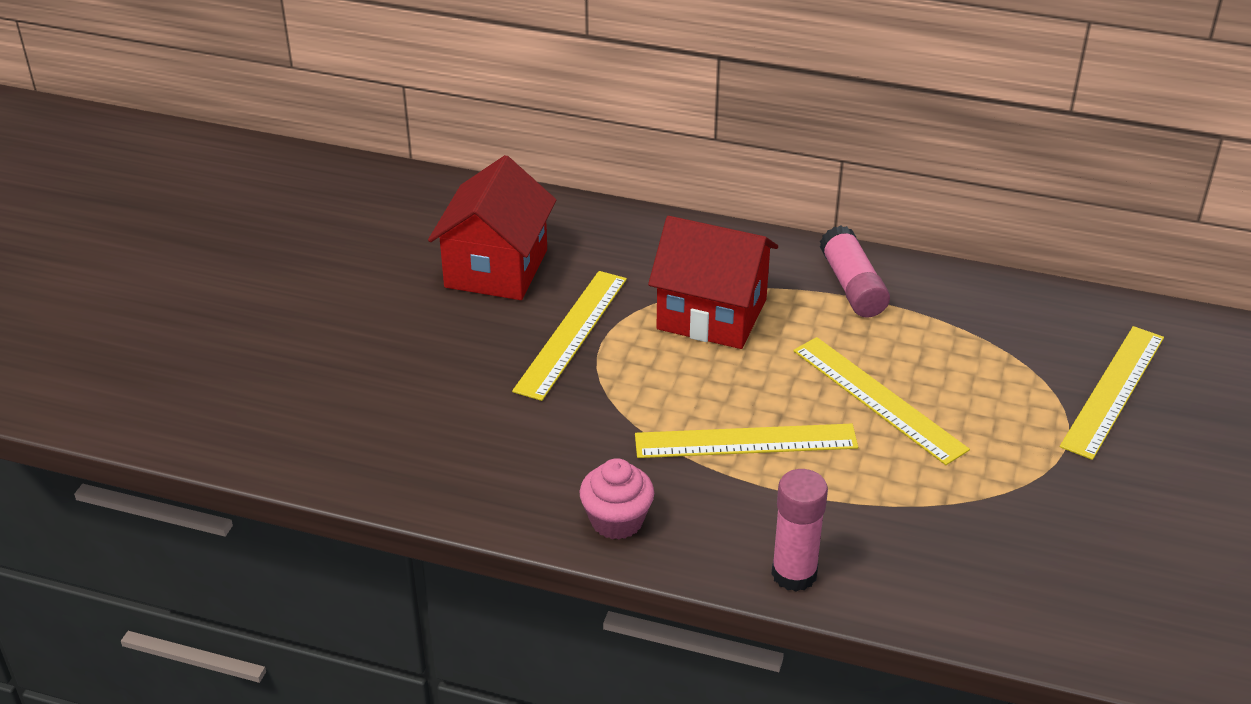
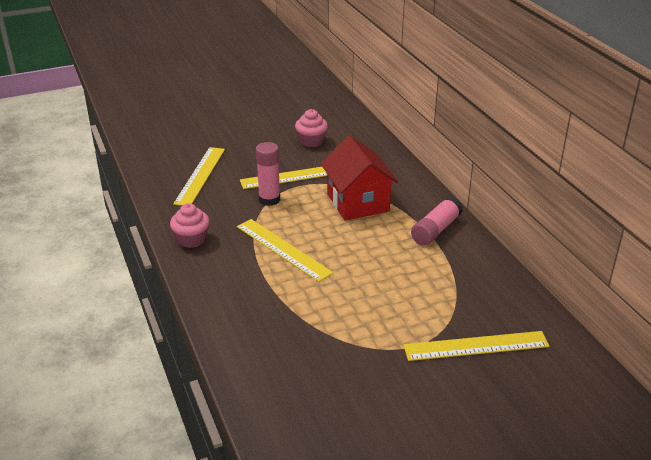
camera: 50 degrees right, 5 degrees down
(496, 268) = (311, 141): red house -> pink cupcake
(794, 574) = (210, 300): pink glue stick -> pink glue stick (269, 199)
(878, 399) = (362, 273): yellow ruler -> yellow ruler (200, 175)

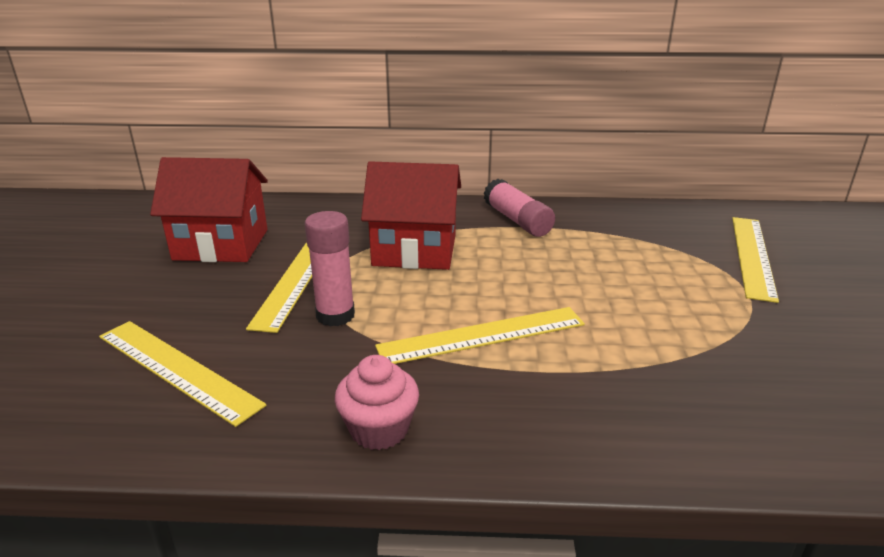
camera: 65 degrees left, 5 degrees down
(311, 141) = (221, 244): pink cupcake -> red house

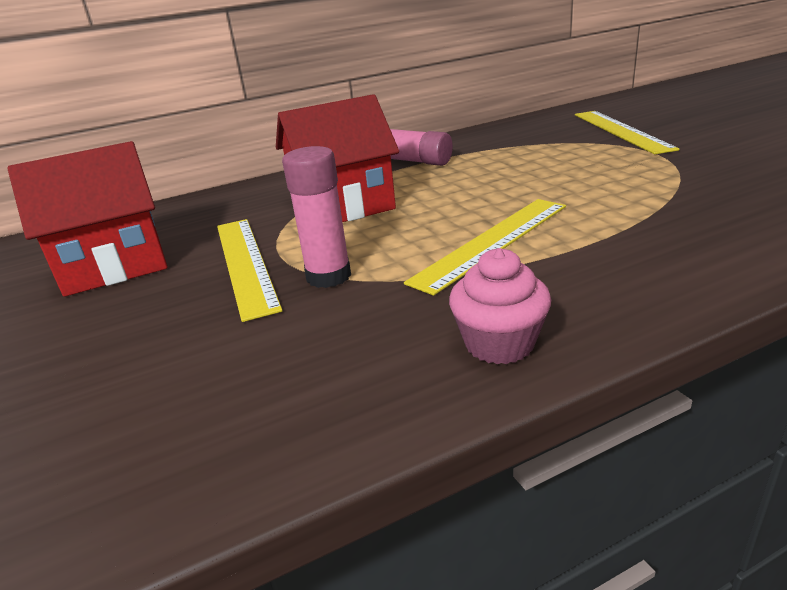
camera: 25 degrees left, 0 degrees up
(177, 369) = (198, 386): yellow ruler -> none

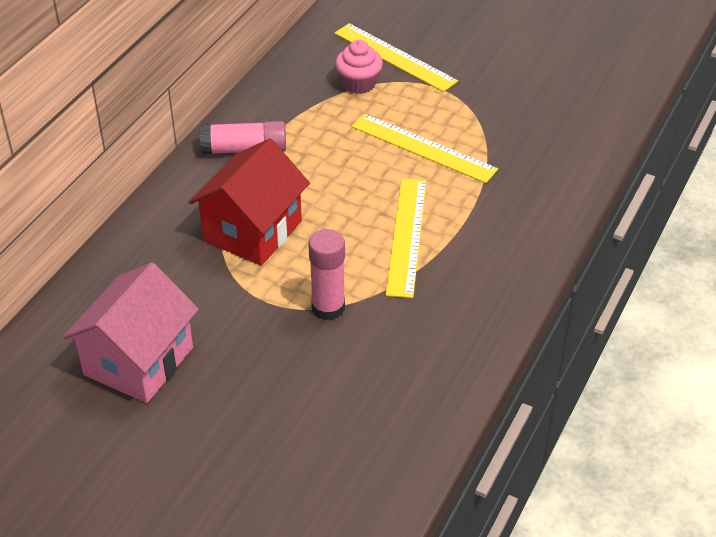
camera: 40 degrees left, 15 degrees up
(115, 264) = (139, 361): red house -> pink house
(245, 263) = (250, 319): yellow ruler -> yellow ruler (423, 148)
(499, 343) = (479, 318): pink cupcake -> pink cupcake (358, 84)

